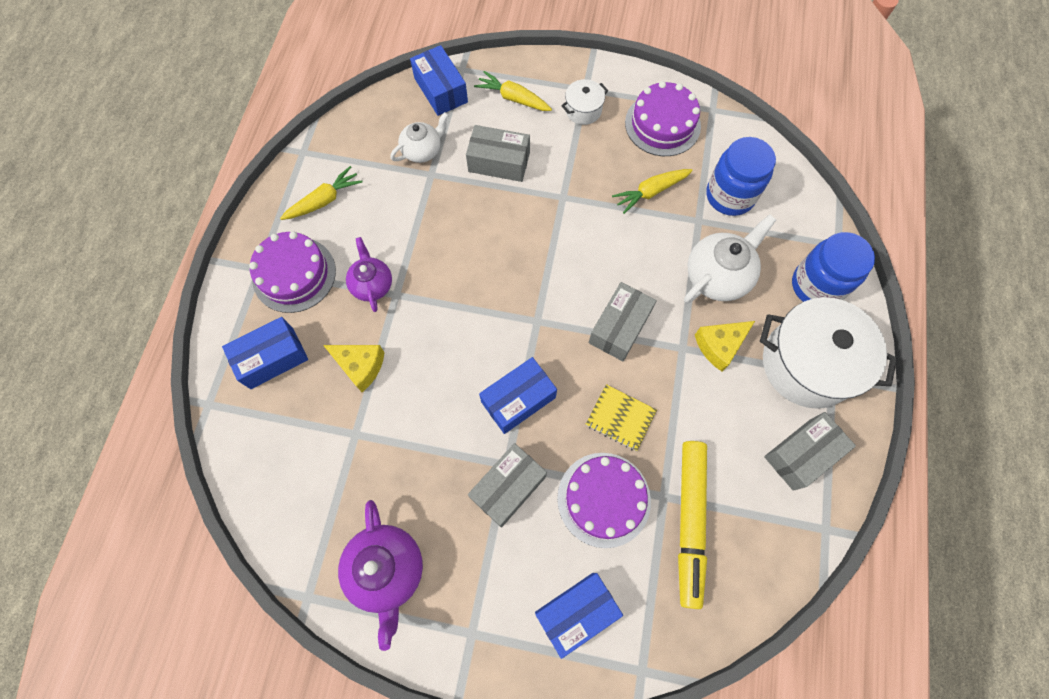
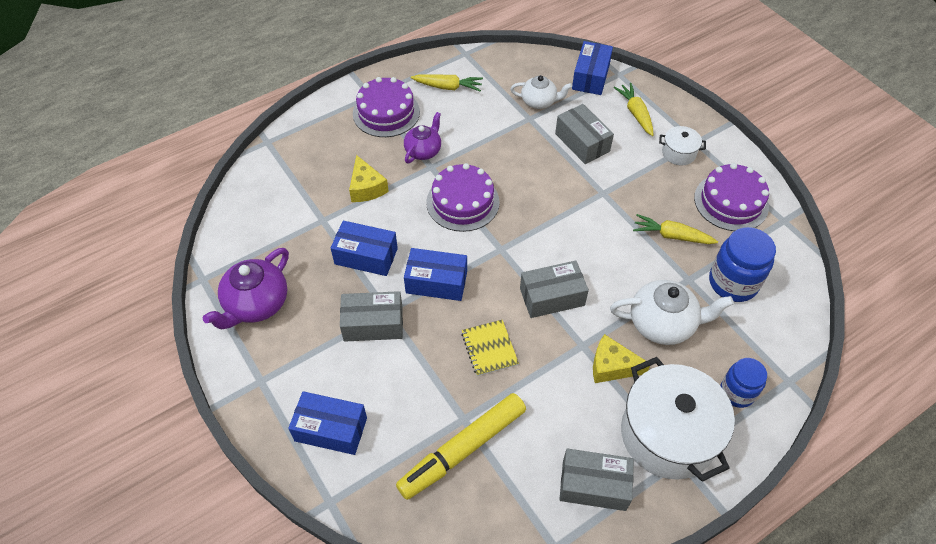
camera: 45 degrees right, 15 degrees down
(272, 358) = (325, 145): blue box -> blue box (366, 256)
(603, 499) = (423, 384): purple cake -> purple cake (462, 202)
(816, 286) = (737, 392): blue jar -> blue jar, size x0.65

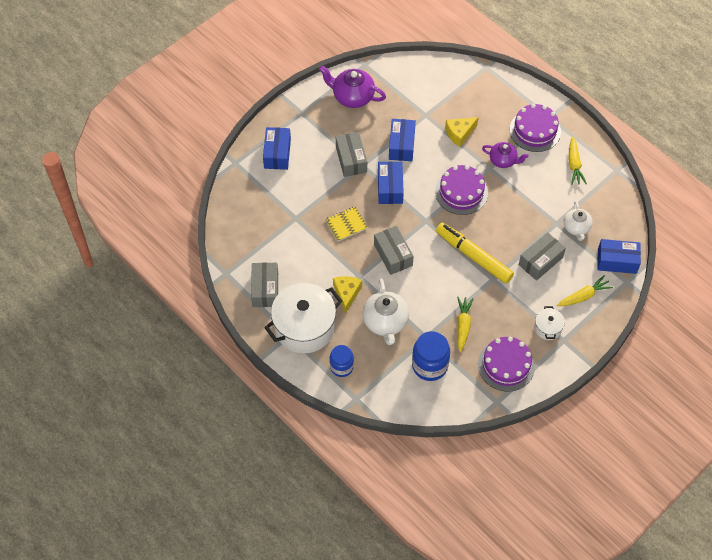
camera: 80 degrees right, 5 degrees up
(463, 450) = (276, 220): yellow marker -> yellow marker (473, 256)

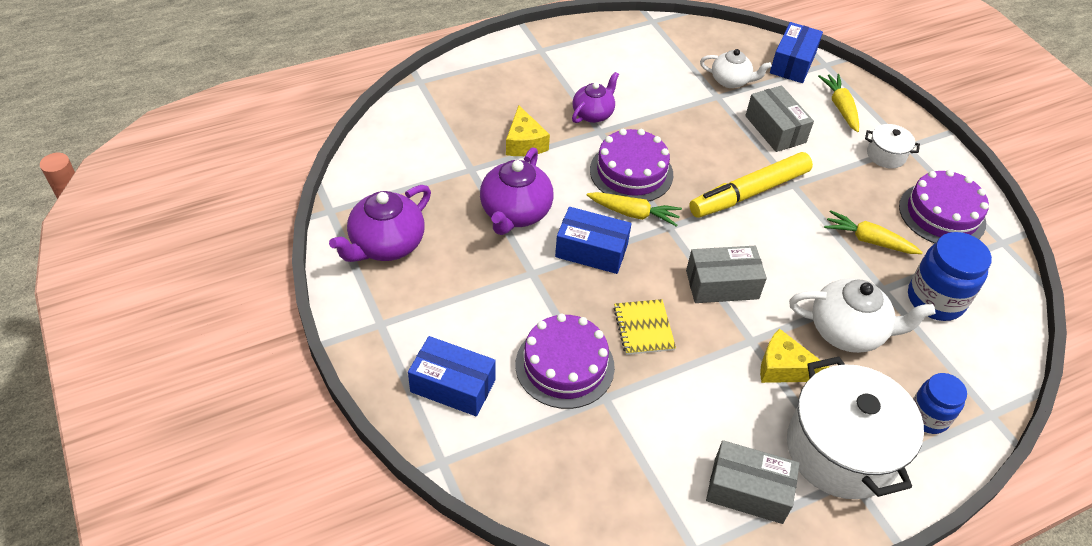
camera: 75 degrees left, 10 degrees down
(351, 160) = (514, 284): grey box -> none
(401, 145) = (515, 213): blue box -> purple teapot
(535, 130) = (556, 69): purple cake -> purple cake (564, 365)
(574, 165) = (628, 52): yellow carrot -> yellow carrot (634, 213)

